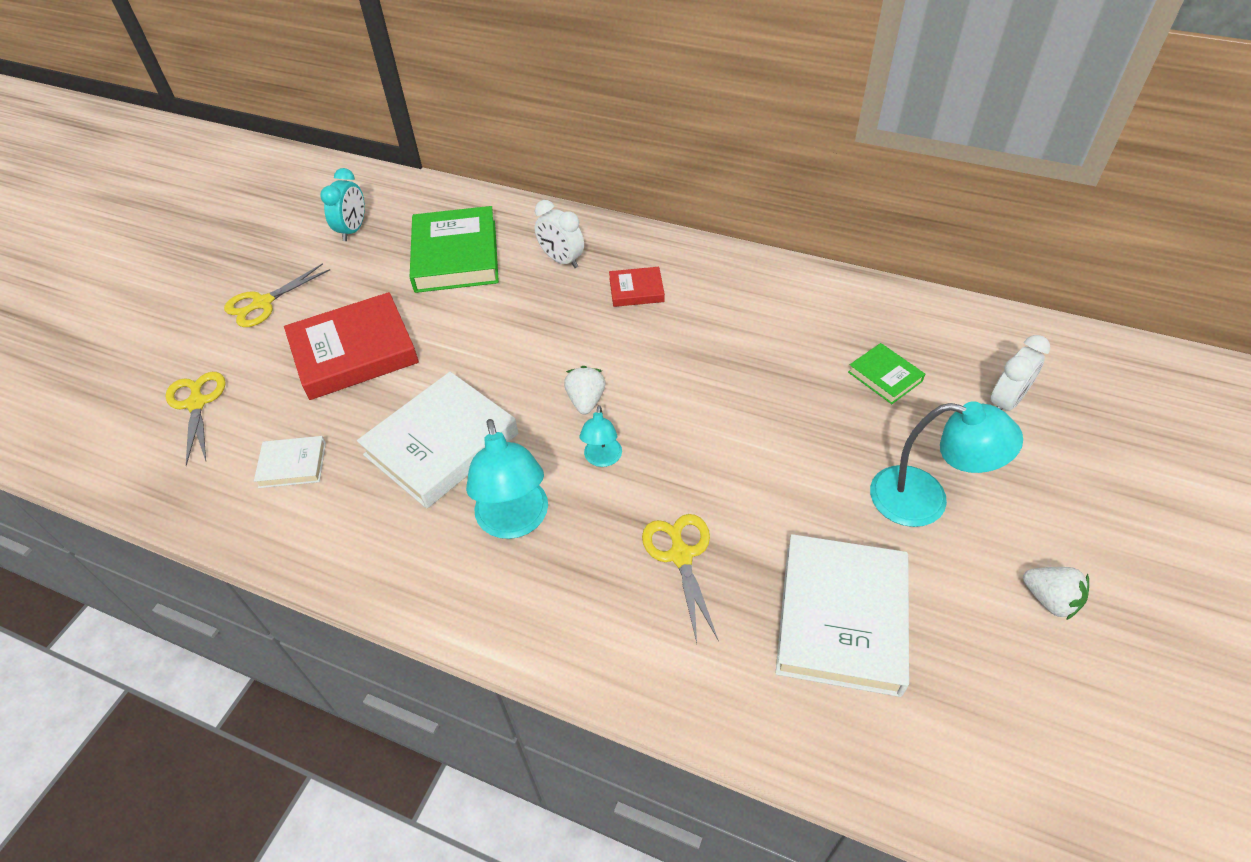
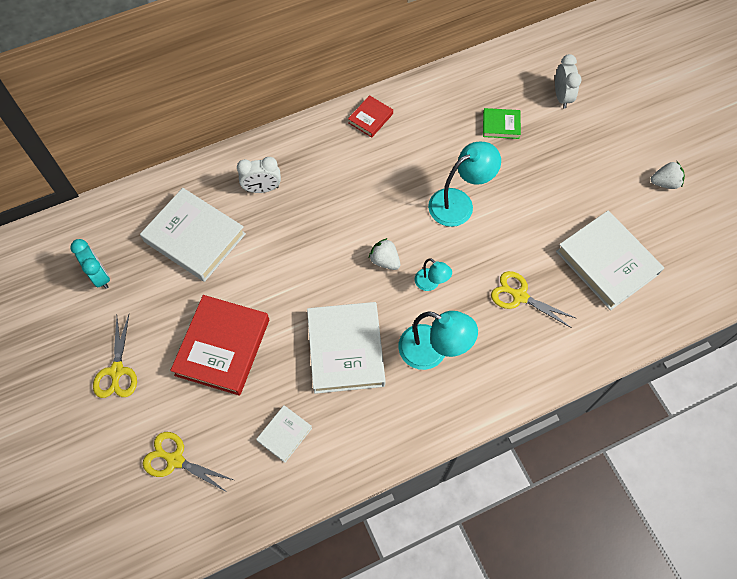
camera: 50 degrees left, 15 degrees up
(456, 256) = (195, 237): green book -> white book
(636, 290) = (328, 174): red book -> red book (370, 118)
(925, 500) = (581, 177): turquoise lamp -> turquoise lamp (459, 203)

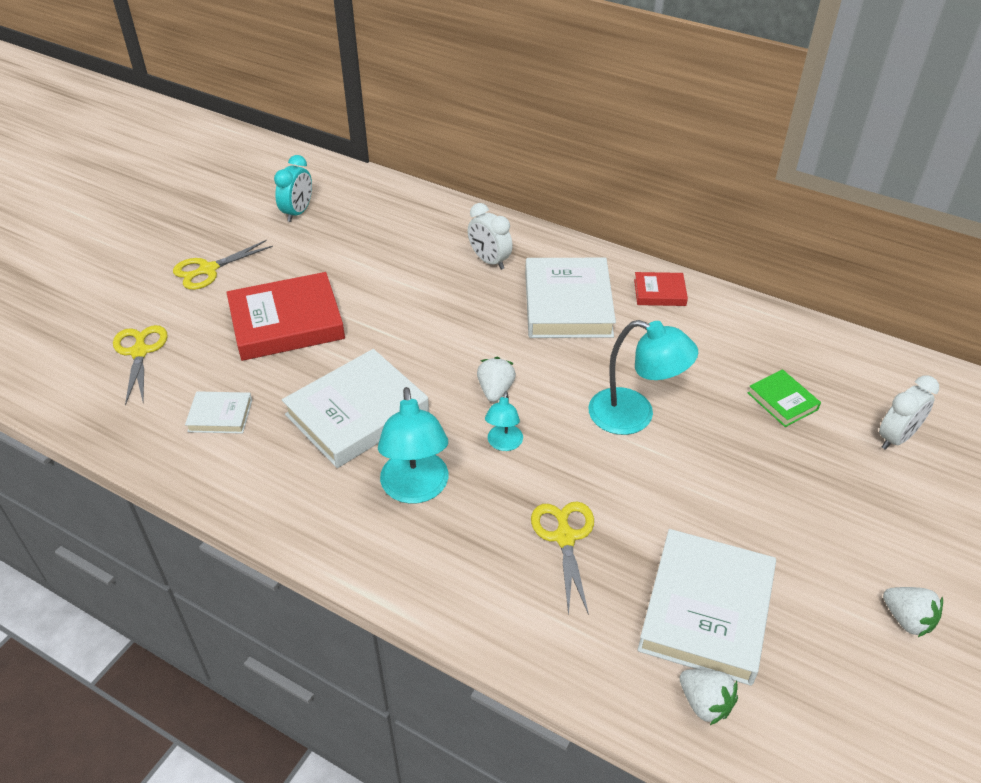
camera: 55 degrees right, 20 degrees down
(195, 237) = (391, 246): white book -> white book (568, 304)
(655, 301) = (705, 703): none -> white strawberry

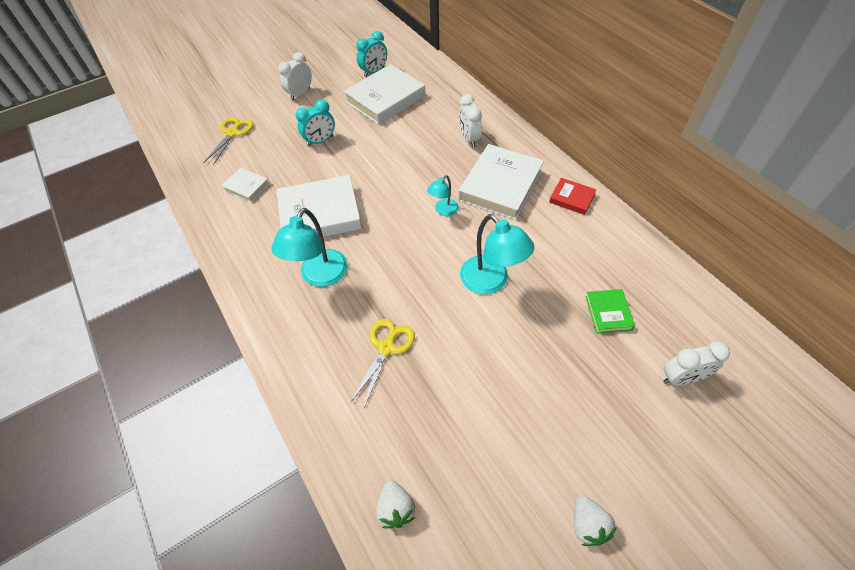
camera: 30 degrees right, 10 degrees up
(208, 270) = (300, 94): yellow scissors -> white clock
(286, 322) = (320, 141): red book -> turquoise clock
(495, 390) = (412, 229): white strawberry -> none
(503, 444) = (392, 267): turquoise lamp -> turquoise lamp (443, 211)
(706, 610) = (443, 443): white book -> white book (385, 99)

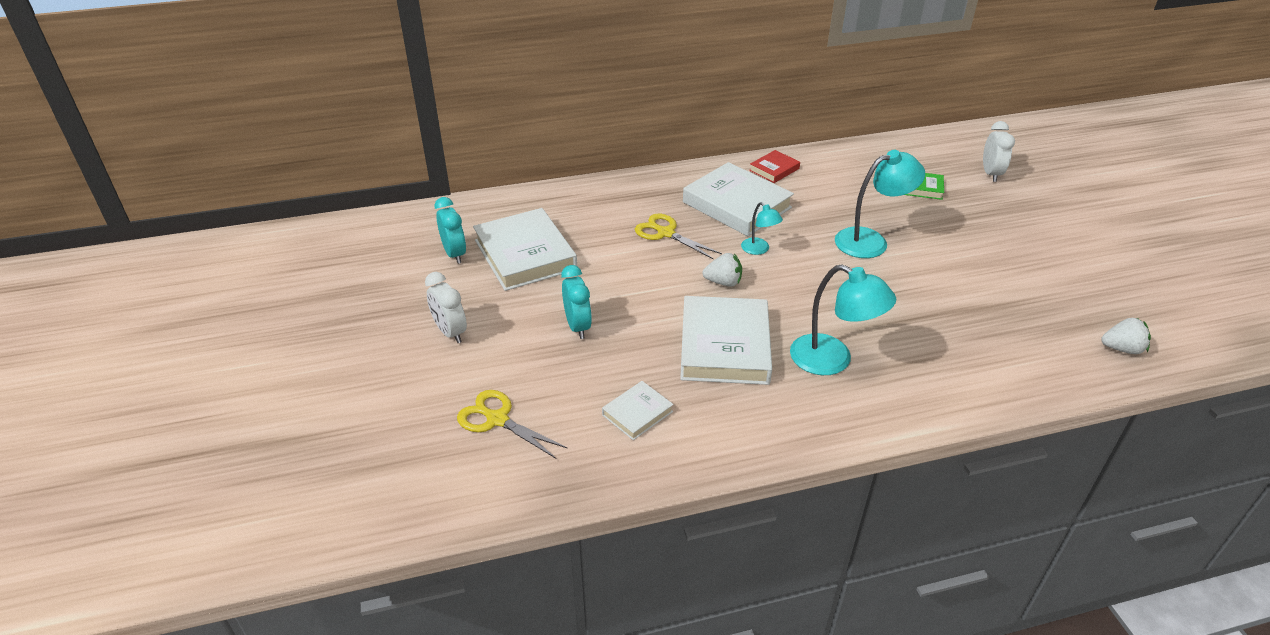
camera: 75 degrees left, 15 degrees down
(386, 347) = (944, 324): yellow scissors -> yellow scissors (665, 233)
(469, 139) = (648, 208): white clock -> none
(587, 524) = (1121, 250): white strawberry -> white strawberry (723, 282)

